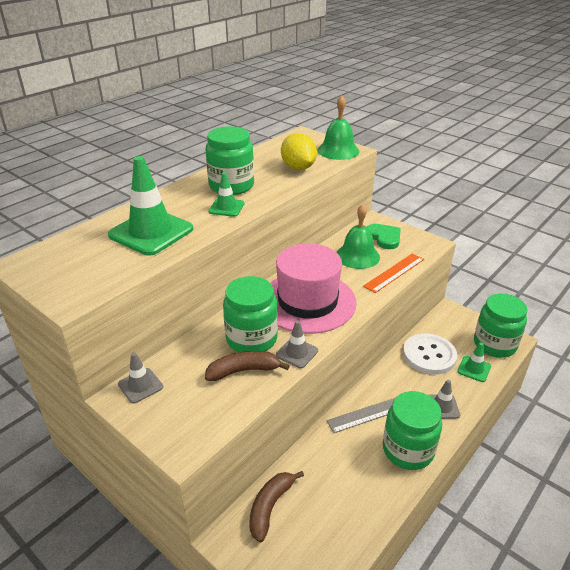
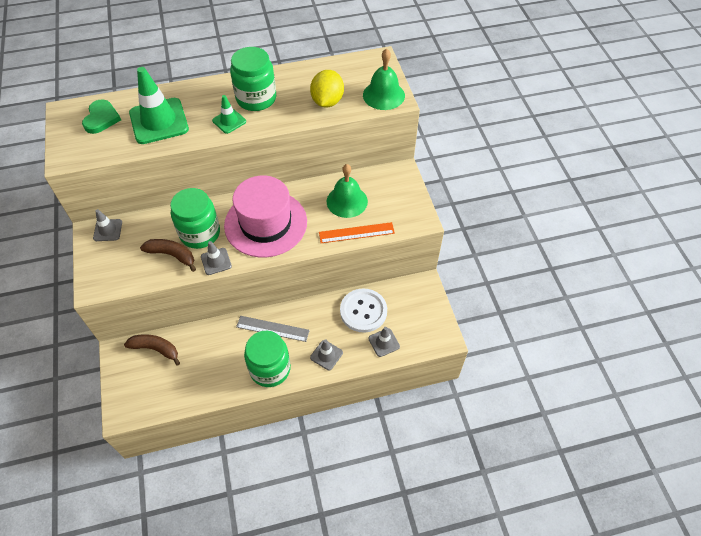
camera: 35 degrees right, 20 degrees up
(270, 507) = (156, 349): brown banana -> brown banana turned 45 degrees clockwise
(384, 238) = (389, 194): green heart -> green heart (101, 118)
(474, 369) = (384, 342): green traffic cone -> grey traffic cone
(494, 344) = (425, 333): green jar -> none

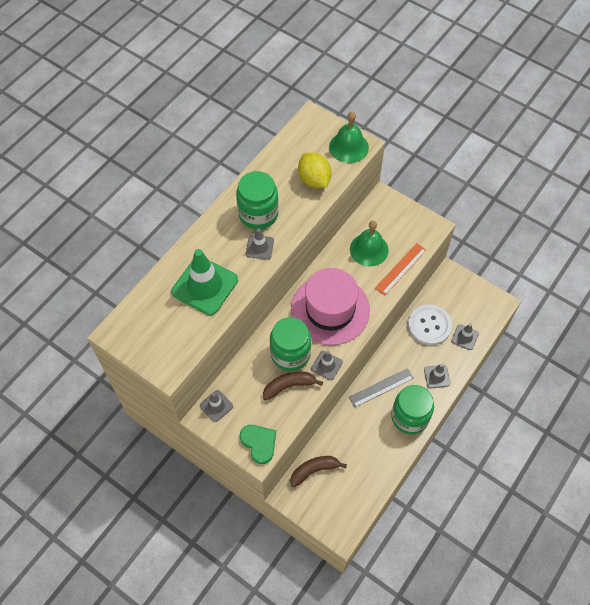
camera: 40 degrees left, 5 degrees up
(101, 118) = (154, 317): green heart -> green heart (259, 443)
(229, 121) = (259, 247): green traffic cone -> grey traffic cone

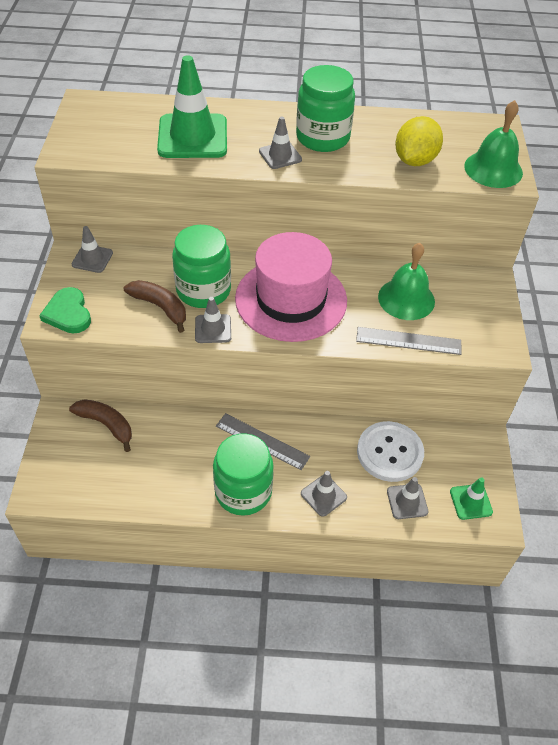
camera: 55 degrees right, 10 degrees down
(259, 443) = (68, 313): green heart -> green heart turned 135 degrees clockwise
(401, 269) = (408, 341): orange ruler -> grey ruler
(482, 307) = (471, 502): none -> green traffic cone

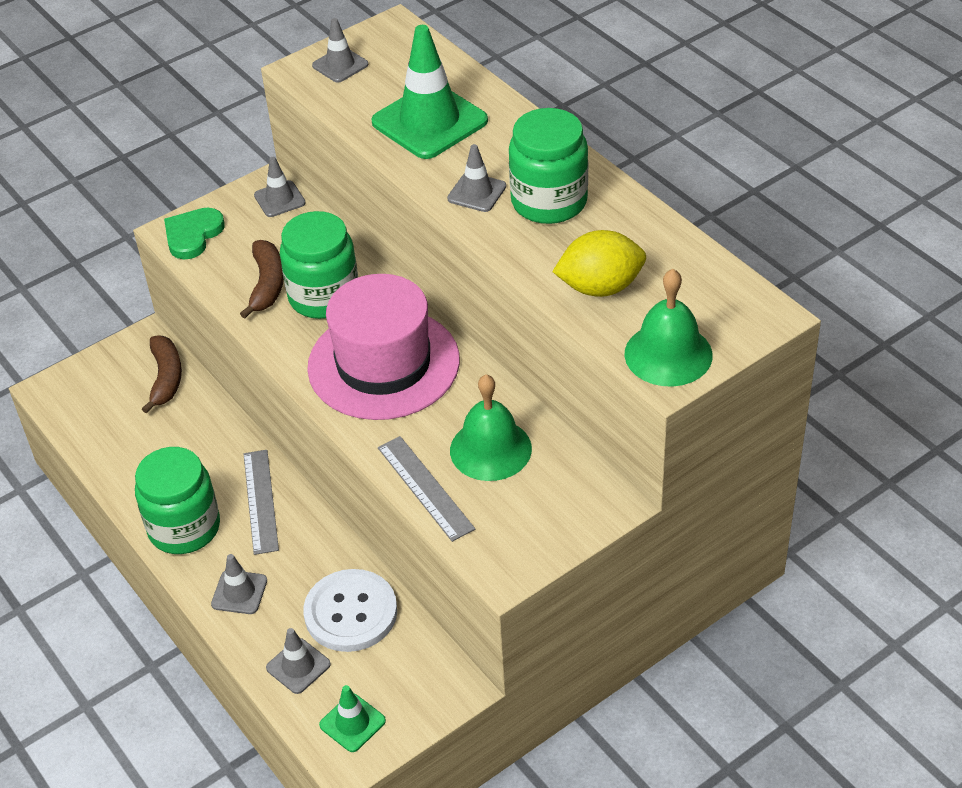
camera: 55 degrees right, 5 degrees down
(213, 329) = (278, 337): grey traffic cone -> grey traffic cone (340, 65)

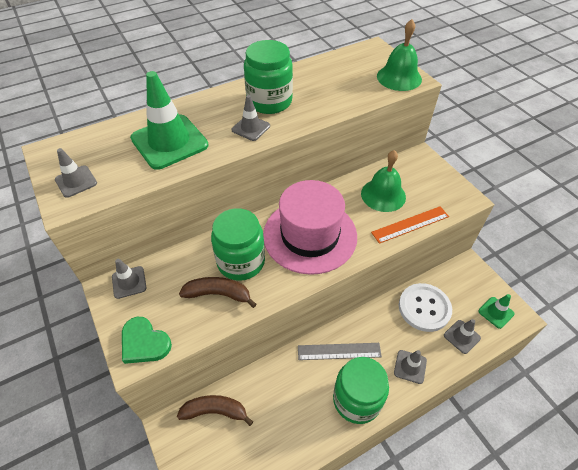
camera: 85 degrees left, 5 degrees up
(425, 488) = (410, 224): grey ruler -> orange ruler
(600, 287) = (346, 92): yellow lemon -> none

